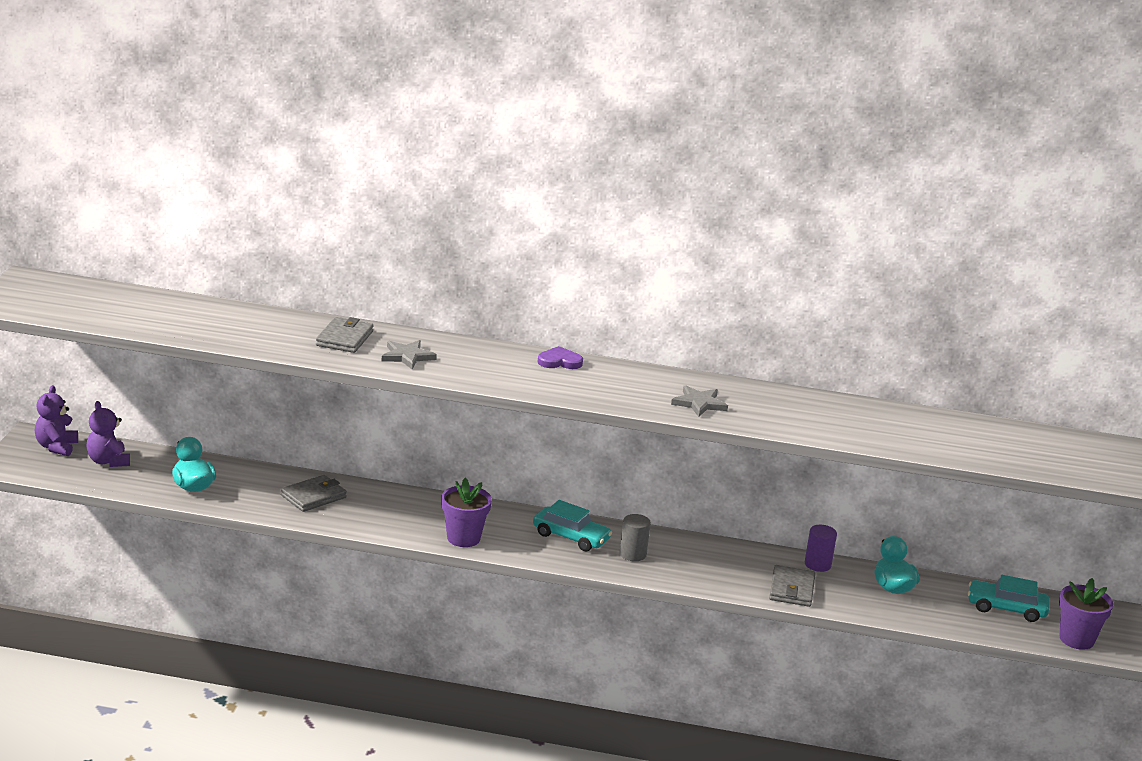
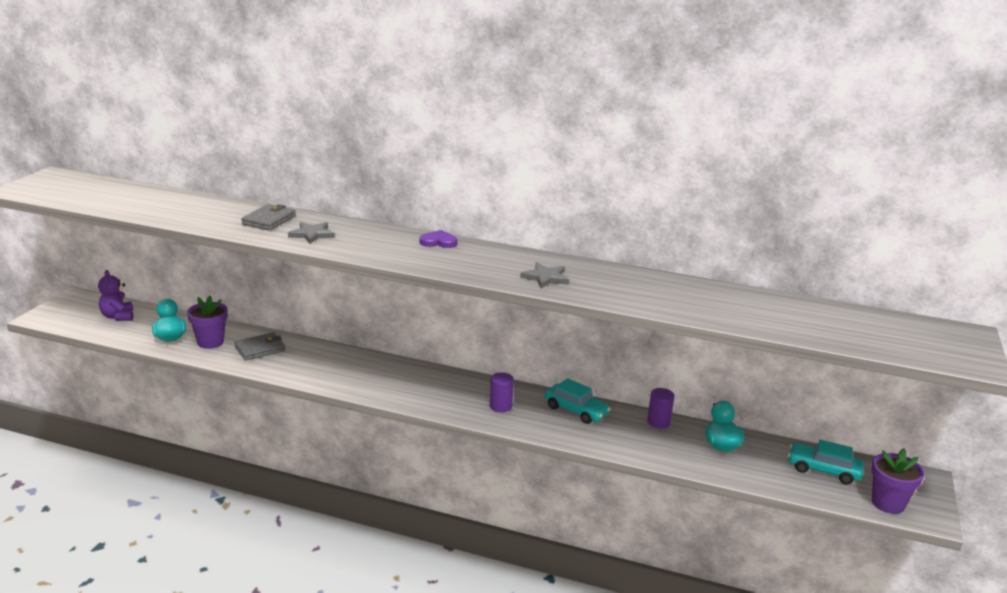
camera: 10 degrees right, 0 degrees up
(56, 447) = (86, 305): purple teddy bear -> none
(463, 538) = (364, 387): purple flower pot -> purple flower pot (210, 342)
(571, 537) = (453, 389): turquoise car -> turquoise car (576, 410)
(633, 554) = (500, 406): grey cylinder -> purple cylinder
(791, 589) = (630, 443): grey wallet -> none

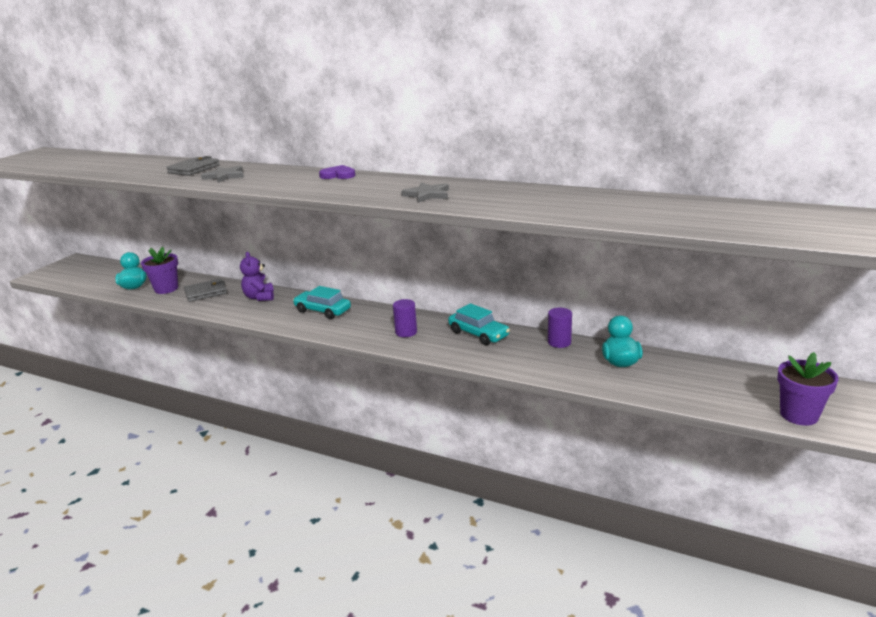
camera: 10 degrees right, 0 degrees up
(118, 317) = (99, 273): purple teddy bear -> purple teddy bear (259, 297)
(823, 470) = (728, 383): turquoise car -> turquoise car (323, 311)

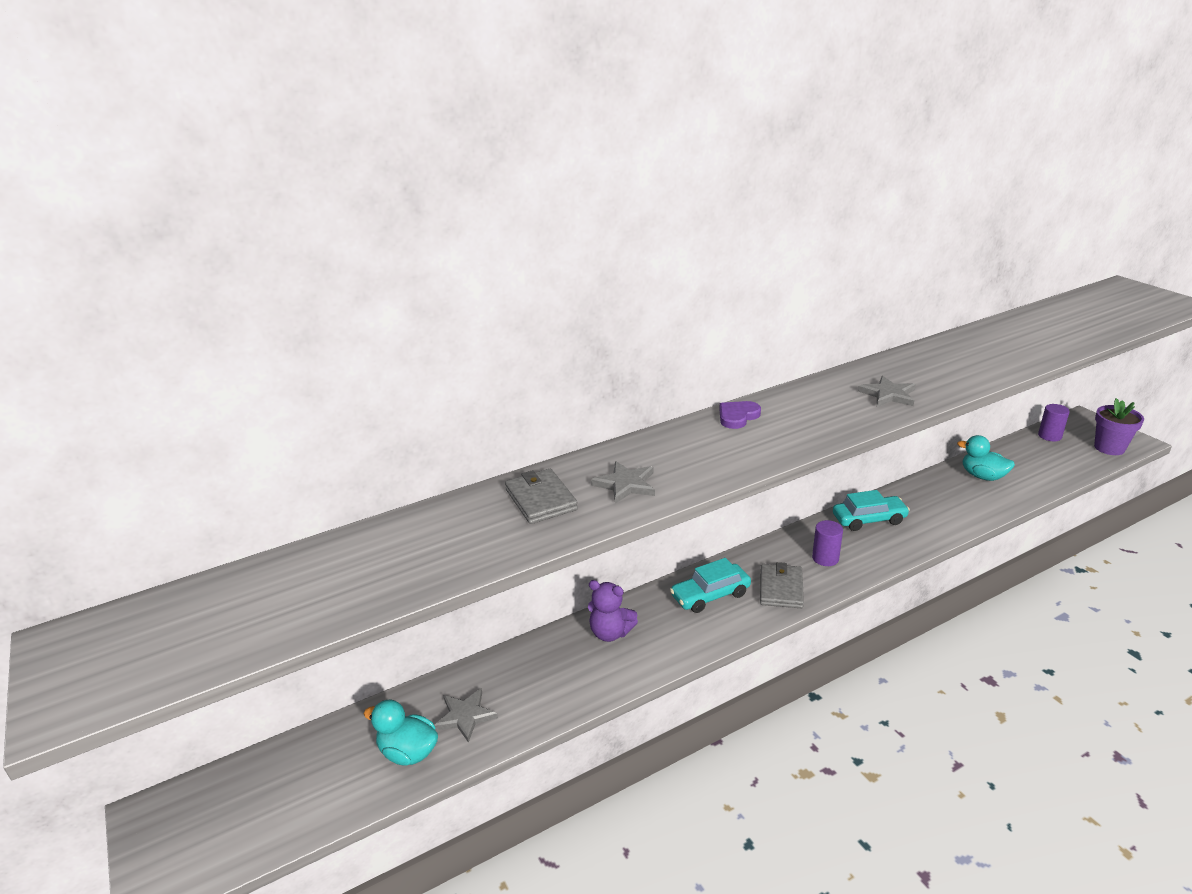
camera: 55 degrees left, 5 degrees up
(166, 289) = (465, 716): purple flower pot -> grey star
(206, 292) = (532, 678): grey wallet -> grey wallet (781, 589)
(559, 342) = (923, 487): purple cylinder -> purple cylinder (1049, 436)

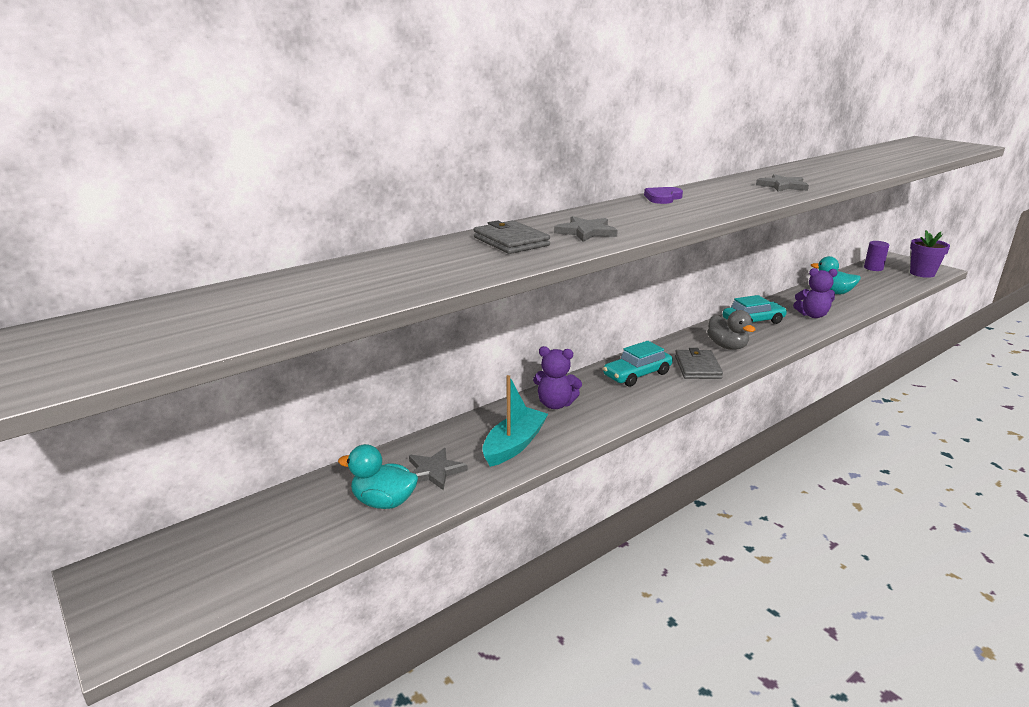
camera: 10 degrees left, 5 degrees down
(553, 687) = (514, 445): none -> turquoise boat
(825, 558) = (727, 346): purple cylinder -> grey duck
(944, 513) = (812, 315): none -> purple teddy bear

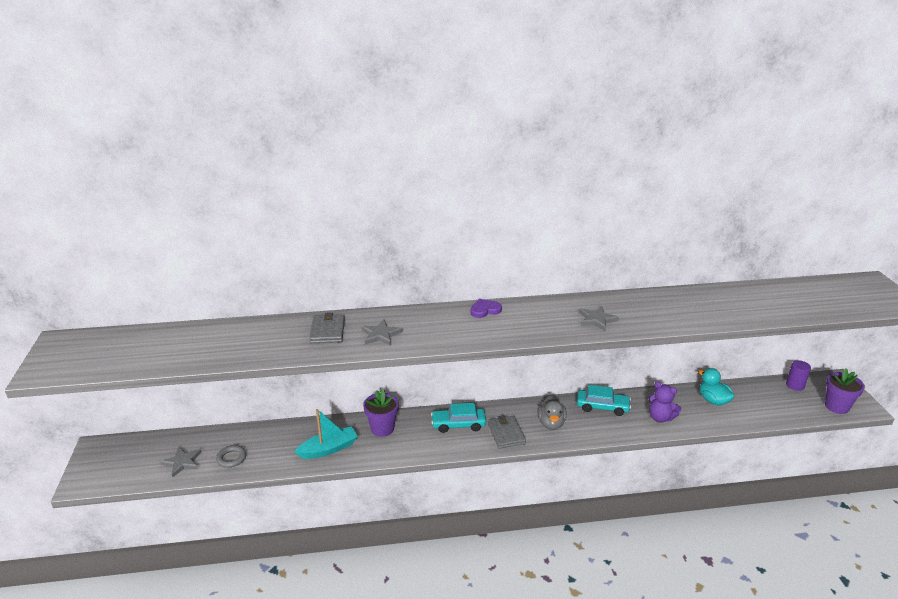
camera: 30 degrees right, 5 degrees up
(384, 502) = (231, 458): turquoise duck -> grey ring
(434, 471) = (272, 449): grey star -> grey star (182, 462)
(555, 404) = (382, 428): purple teddy bear -> purple flower pot
(697, 367) = (506, 434): grey wallet -> grey wallet turned 45 degrees counterclockwise

